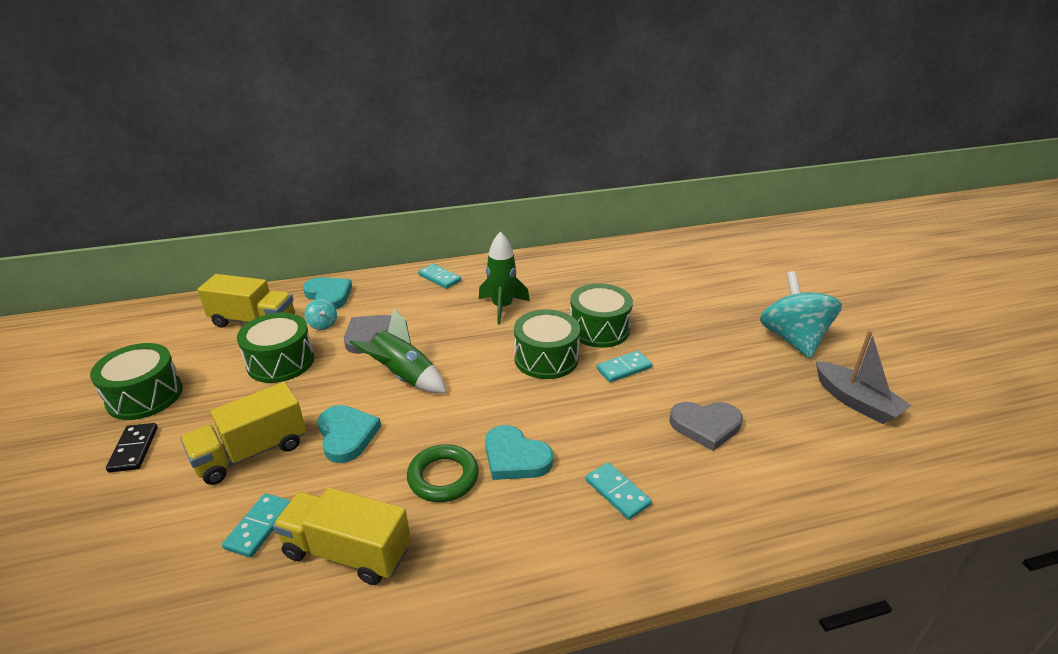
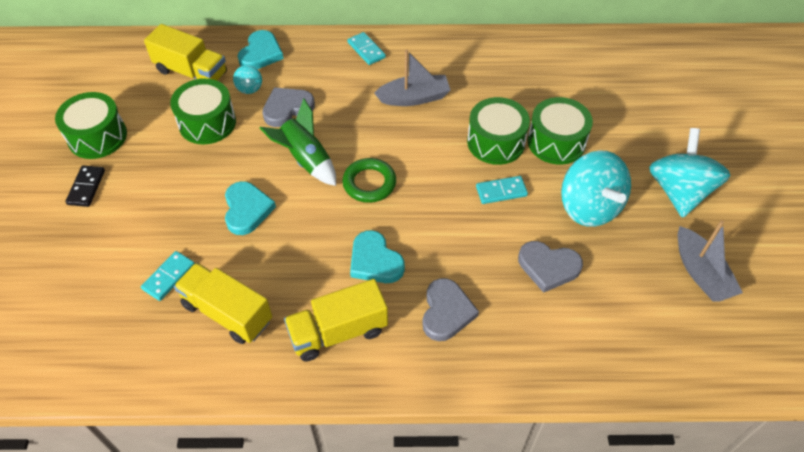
camera: 15 degrees right, 20 degrees up
(251, 452) = (172, 210): yellow truck -> yellow truck (338, 332)
(329, 295) = (261, 53): turquoise heart -> turquoise heart turned 45 degrees clockwise
(443, 477) = (313, 266): green ring -> green ring (369, 183)
(502, 307) = (414, 98): green rocket -> grey boat
(546, 358) = (435, 165): green drum -> green drum (556, 142)
(617, 492) = (446, 312): turquoise domino -> grey heart
(717, 366) = (589, 207): none -> turquoise spinning top

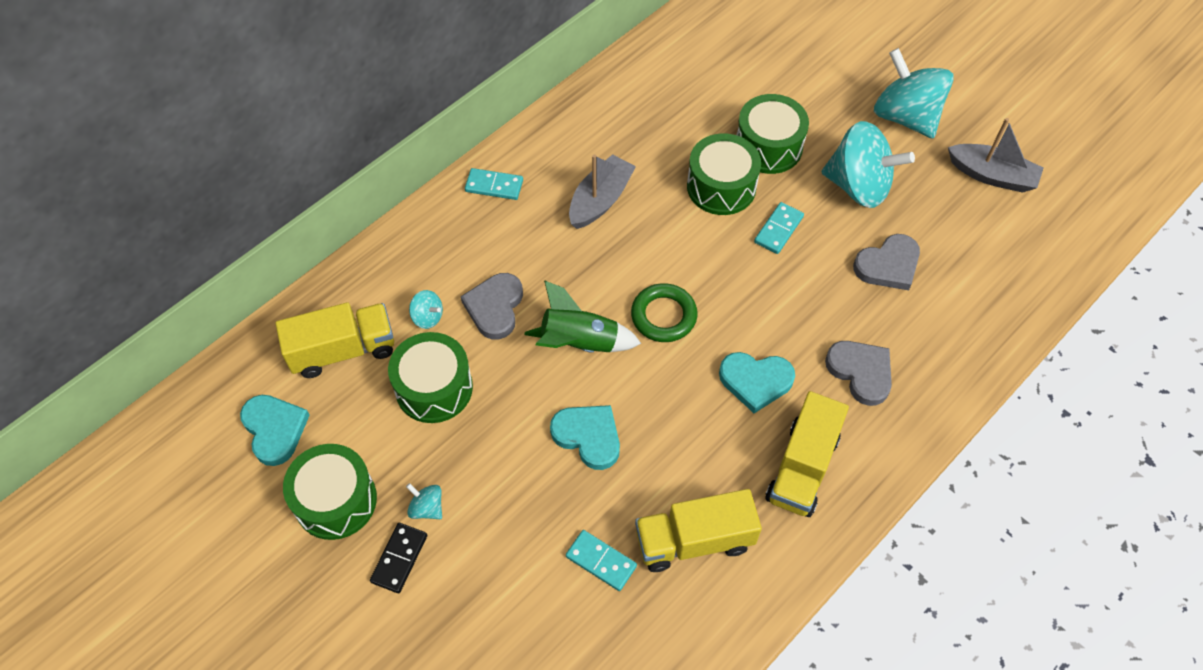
camera: 45 degrees left, 5 degrees up
(86, 187) = (399, 558): black domino -> black domino turned 60 degrees clockwise
(129, 175) = (427, 508): none -> turquoise spinning top
(169, 277) = (601, 561): turquoise domino -> turquoise domino turned 45 degrees counterclockwise
(261, 53) = (390, 272): turquoise heart -> turquoise heart (274, 430)

